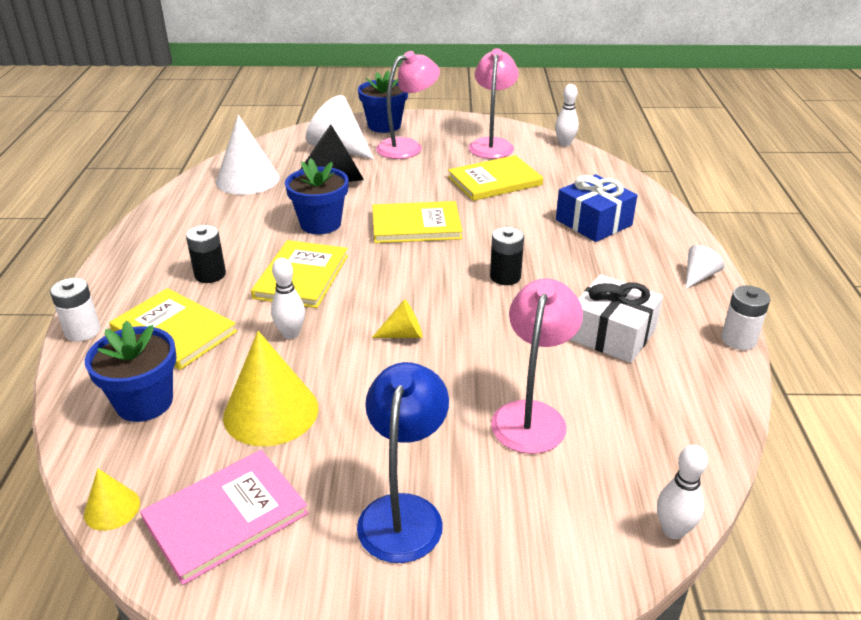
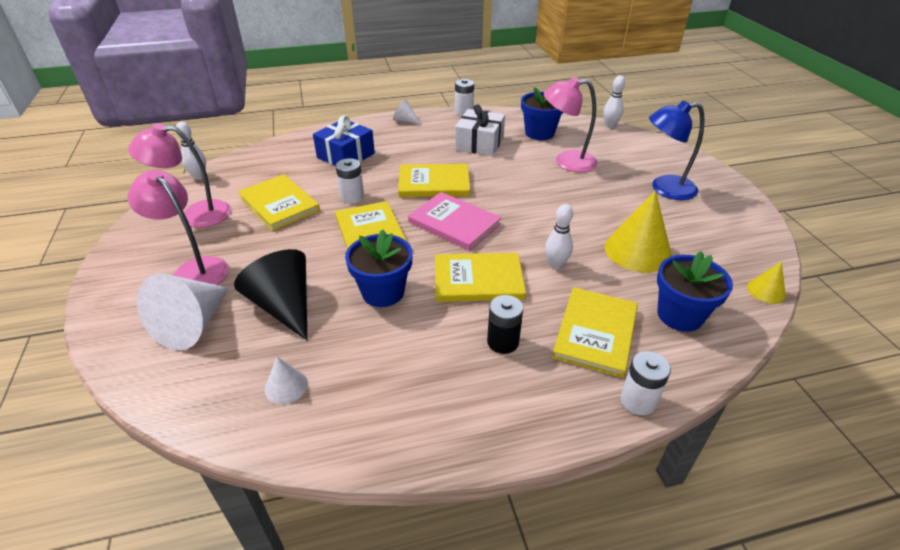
camera: 105 degrees left, 5 degrees up
(226, 517) = (724, 244): pink book -> pink book (454, 223)
(247, 179) = (286, 386): white cone -> white cone, size x0.50
(384, 125) = (125, 300): blue flower pot -> blue flower pot (539, 133)
(403, 334) = (524, 213): yellow cone -> none
(493, 220) = (352, 197): none -> white battery
(505, 277) = (434, 183): black battery -> yellow book

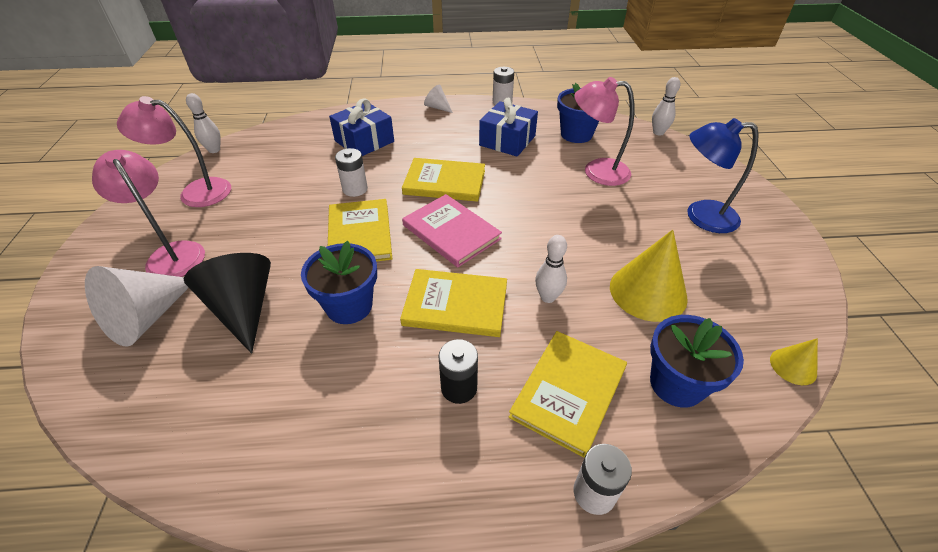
camera: 10 degrees right, 5 degrees up
(279, 204) = (279, 189): yellow book -> none
(286, 386) = (211, 406): white cone -> none
(479, 143) = (507, 140): white gift -> blue gift

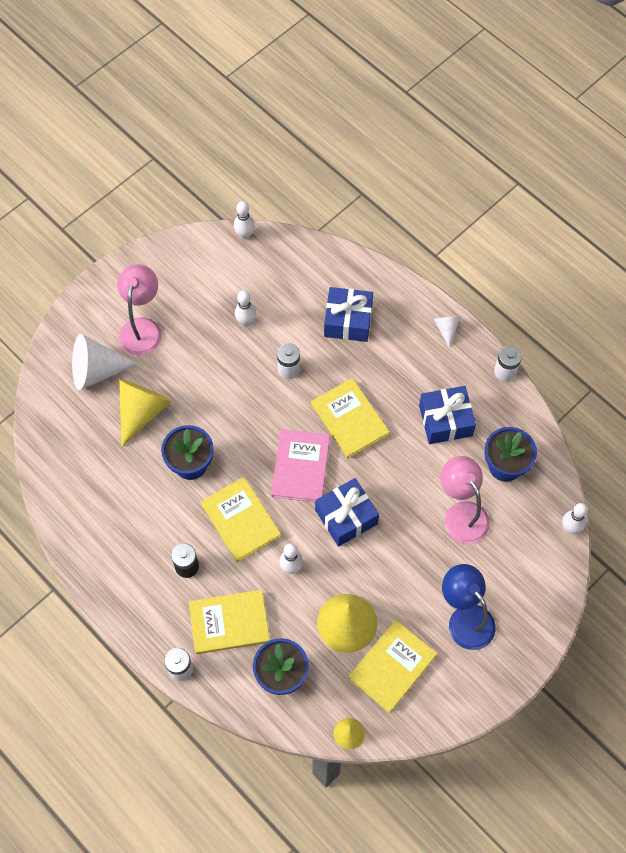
camera: 50 degrees right, 20 degrees up
(195, 192) = (197, 276): pink lamp -> none
(243, 308) = (142, 411): black cone -> yellow cone
(278, 188) = (246, 321): none -> white bowling pin
(360, 234) = (250, 414): yellow book -> yellow book (392, 666)
(532, 231) = (346, 517): none -> blue gift

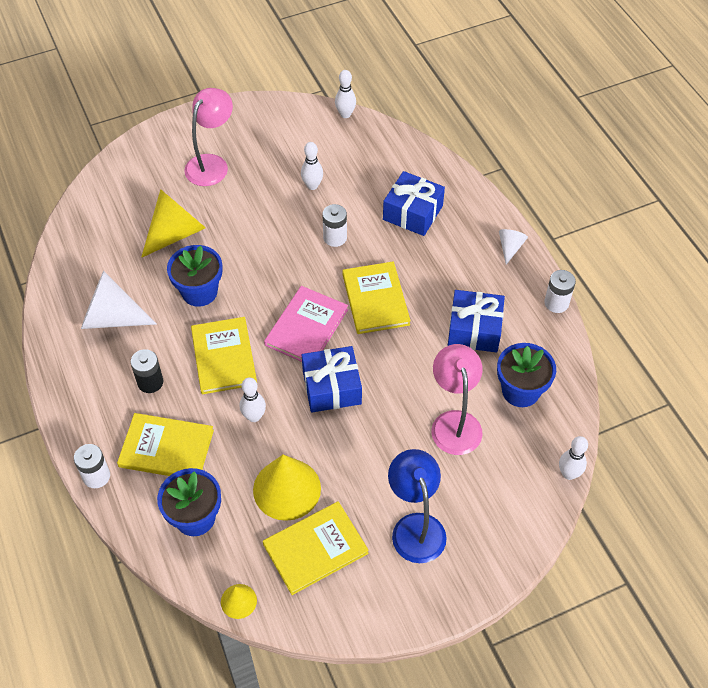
camera: 20 degrees right, 10 degrees down
(96, 371) = (151, 187): white cone -> white cone (111, 317)

